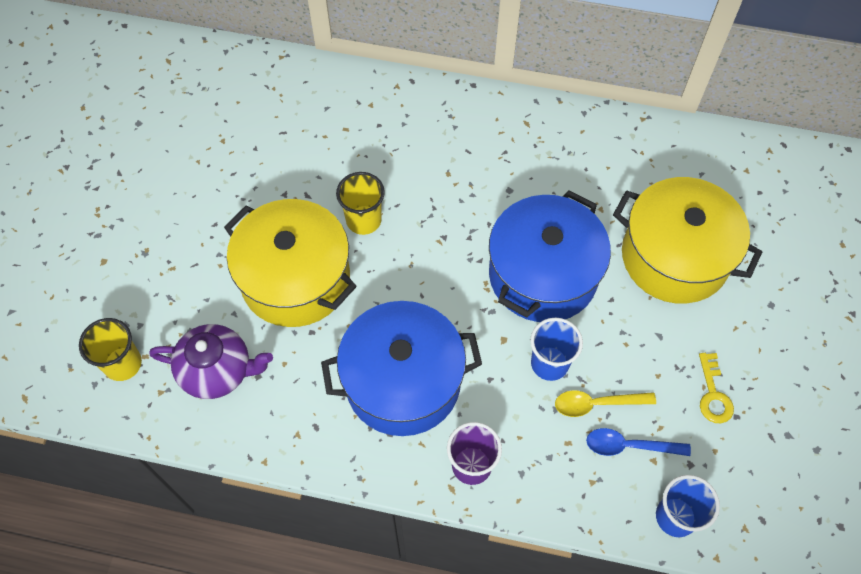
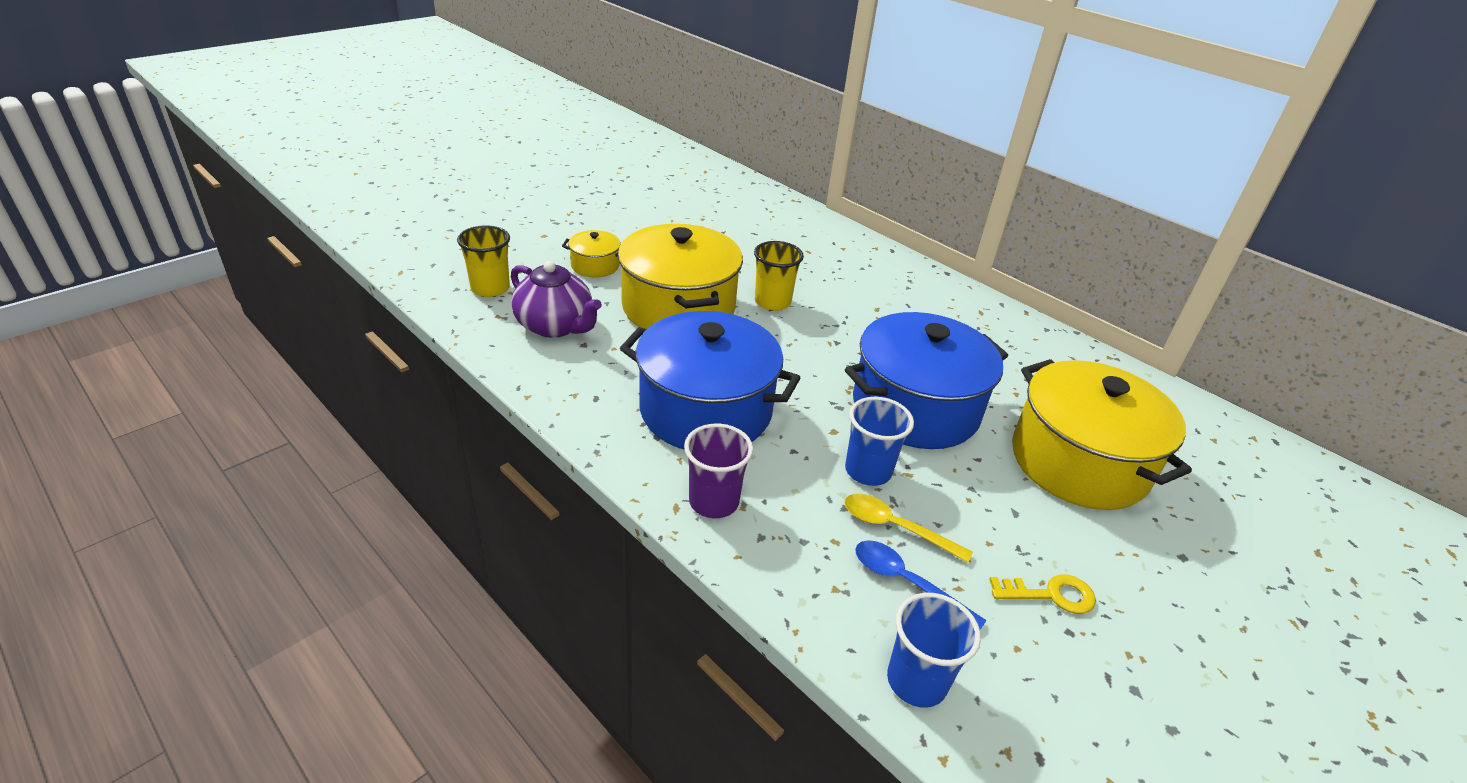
camera: 30 degrees right, 25 degrees down
(184, 272) = (595, 266): none -> yellow pot
(713, 394) = (1050, 595): yellow key -> yellow key turned 120 degrees counterclockwise

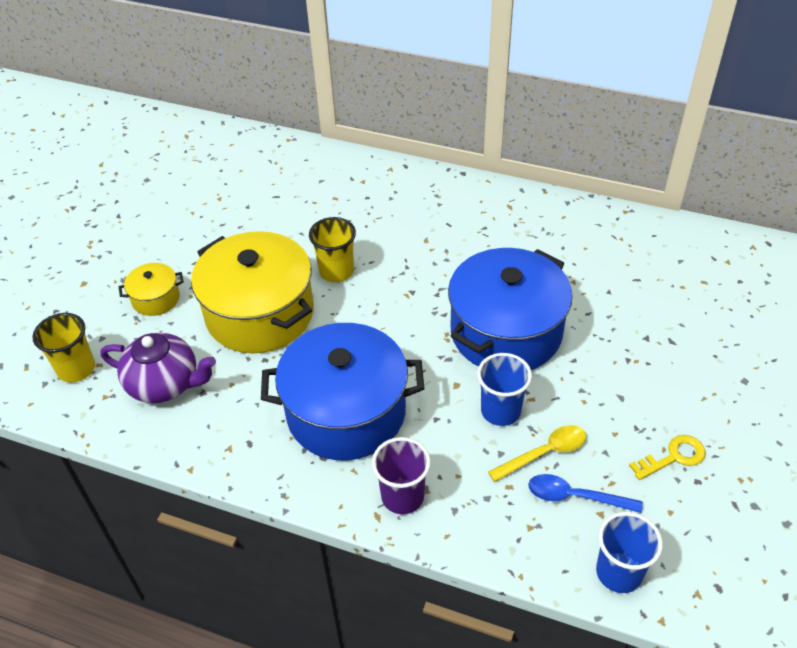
camera: 20 degrees left, 10 degrees up
(895, 527) = (545, 453): yellow spoon -> yellow spoon turned 150 degrees clockwise
(1079, 462) = (645, 329): yellow pot -> none

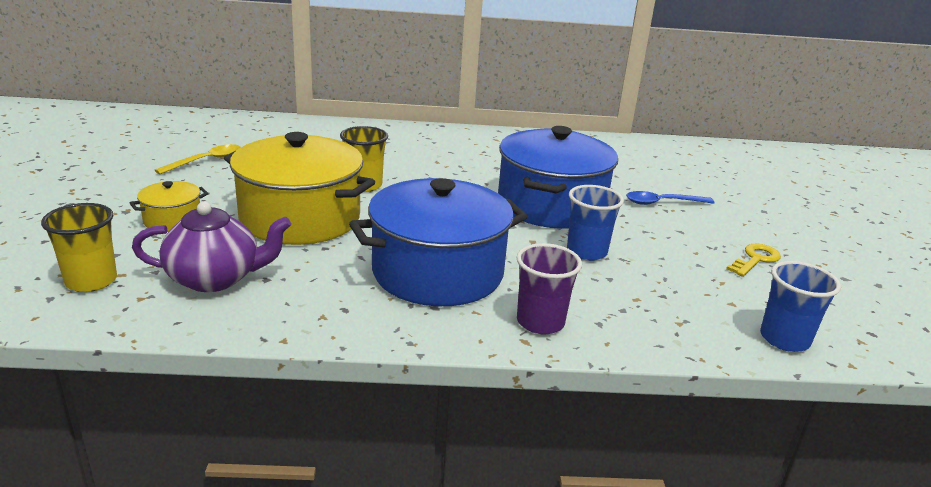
camera: 25 degrees left, 20 degrees down
(545, 453) = (648, 272): yellow spoon -> yellow spoon (206, 161)
(575, 496) = (700, 296): blue spoon -> blue spoon (662, 203)

